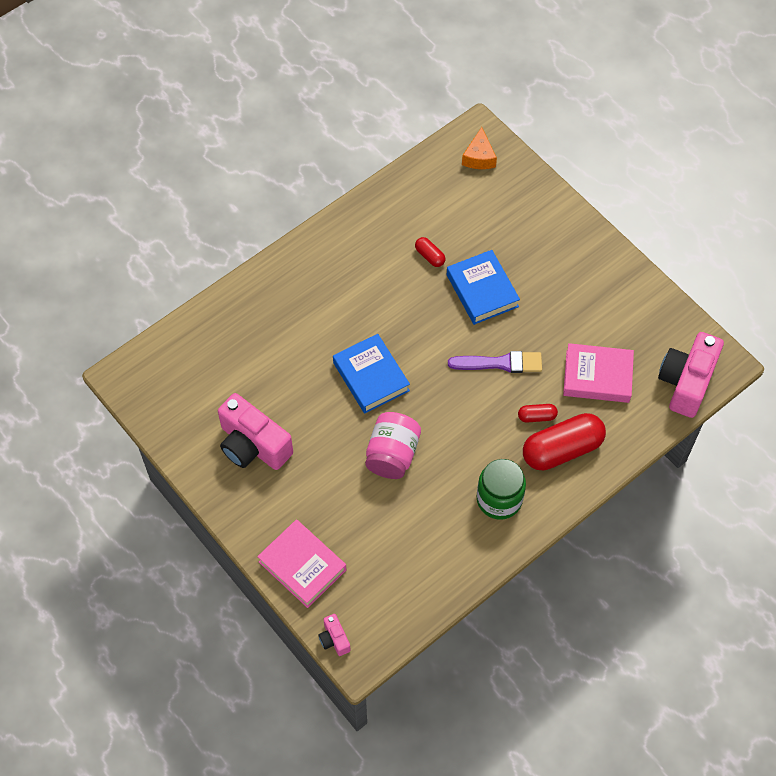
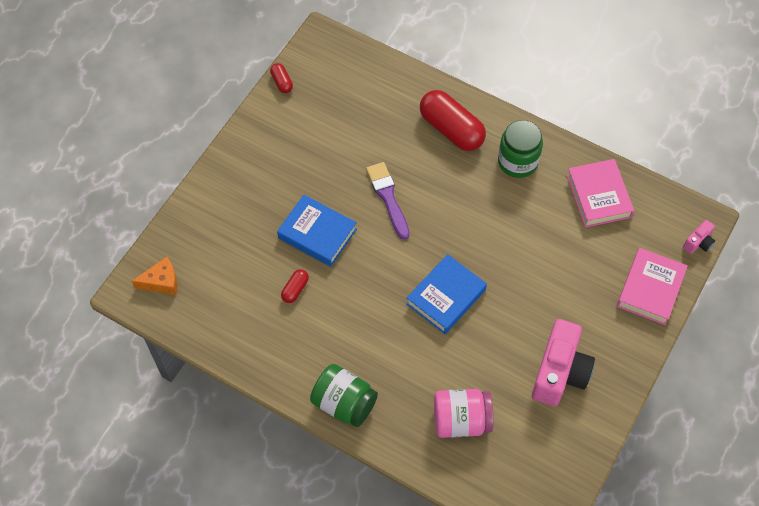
camera: 110 degrees left, 0 degrees up
(302, 261) = (344, 403): none -> green jar
(392, 454) = (515, 254): pink jar -> pink jar (461, 420)
(482, 290) = (317, 234): blue book -> blue book turned 75 degrees clockwise
(537, 416) = (428, 155): red capsule -> red capsule (282, 82)
(597, 376) = (370, 122): pink book -> pink book (598, 196)
(686, 382) = (349, 59): pink camera -> none

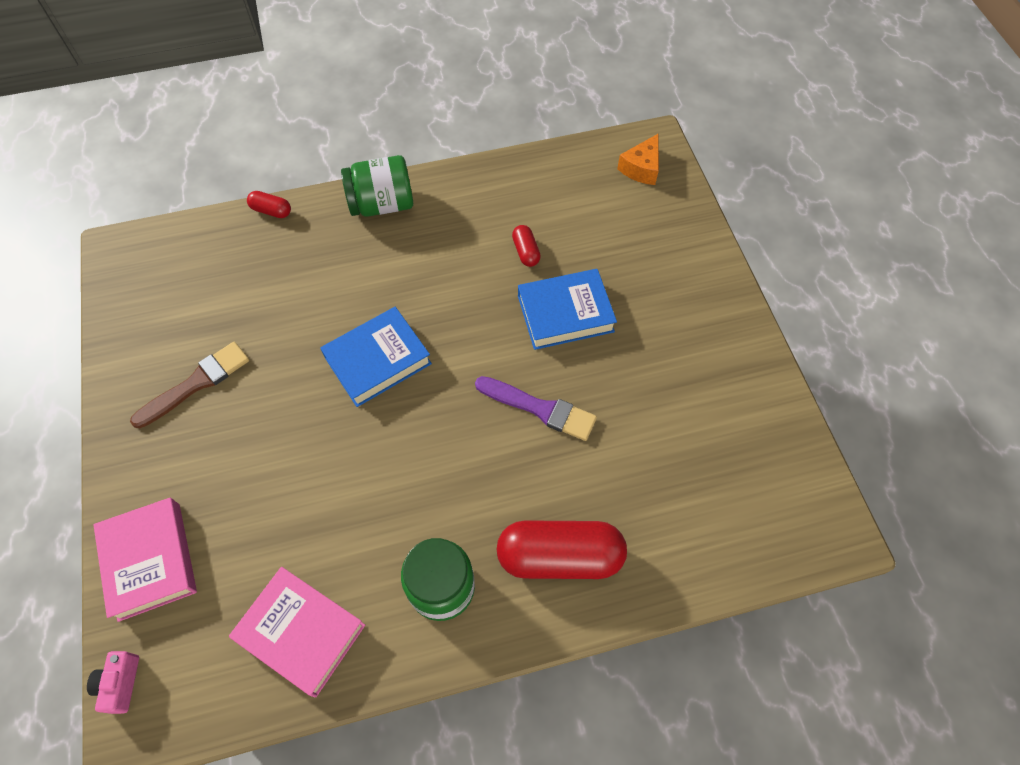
camera: 135 degrees right, 0 degrees up
(282, 82) = (799, 435): red capsule -> red capsule (271, 211)
(446, 297) = (377, 360): blue book -> blue book turned 60 degrees clockwise
(461, 420) = (263, 269): pink jar -> none
(559, 372) = (196, 383): pink camera -> brown brush

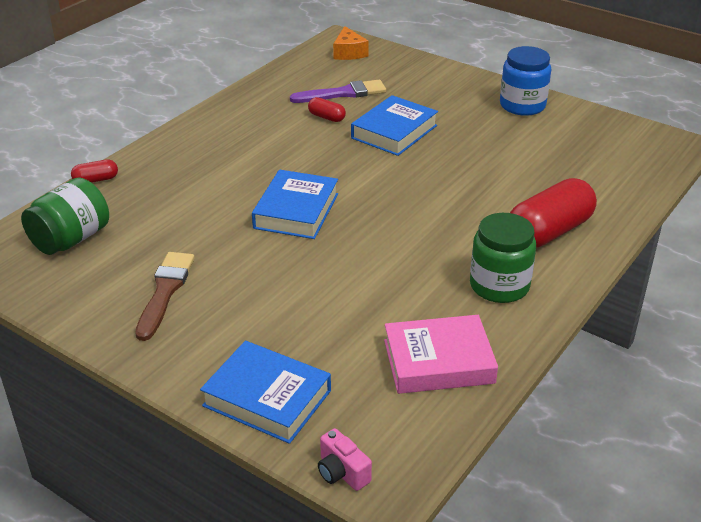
camera: 40 degrees left, 25 degrees down
(150, 561) = (267, 398): pink book -> blue book
(382, 204) = (186, 140): green jar -> green jar (71, 239)
(540, 408) = (441, 178): purple brush -> purple brush (343, 93)
(732, 360) = (522, 105): none -> blue jar

